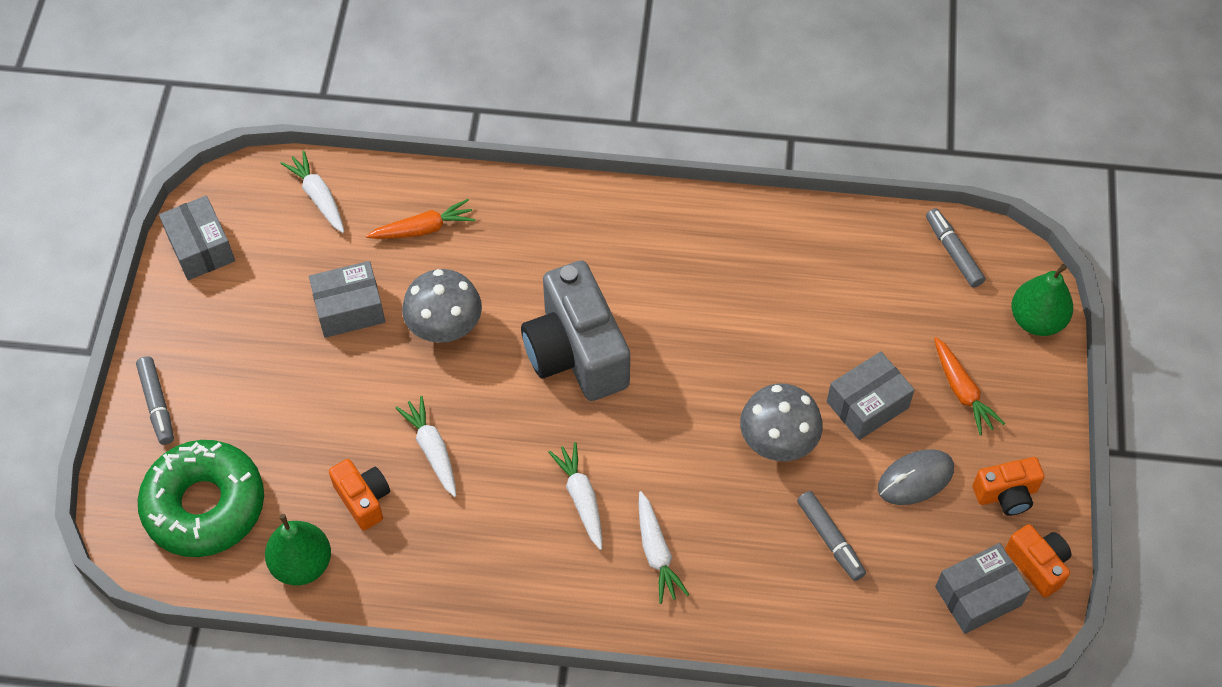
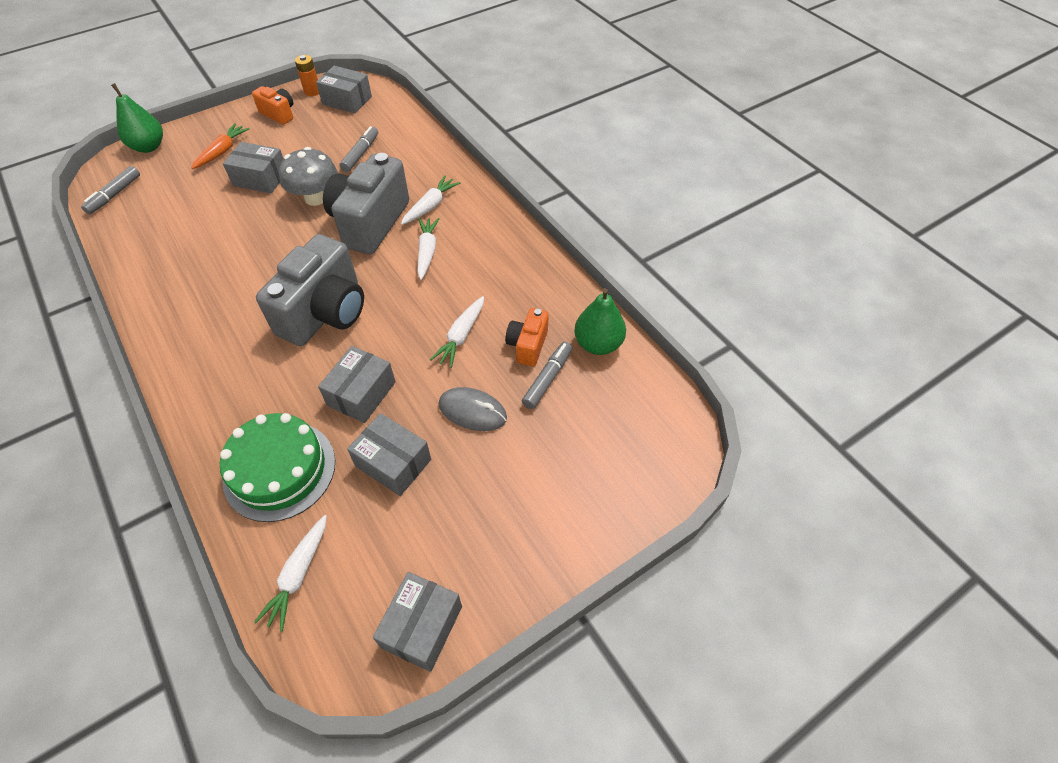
camera: 130 degrees left, 5 degrees down
(157, 404) = (583, 524): grey marker -> grey marker (547, 379)
(205, 505) = (619, 425): green donut -> none
(424, 229) = (279, 470): orange carrot -> green cake
(445, 327) = (361, 393): grey mushroom -> grey box
(581, 498) = (427, 251): white carrot -> white carrot turned 150 degrees clockwise
(682, 471) = (370, 223): none -> grey camera
(915, 479) = (296, 143): grey mouse -> grey mouse (472, 411)
(1037, 565) = (312, 91): orange camera -> orange battery

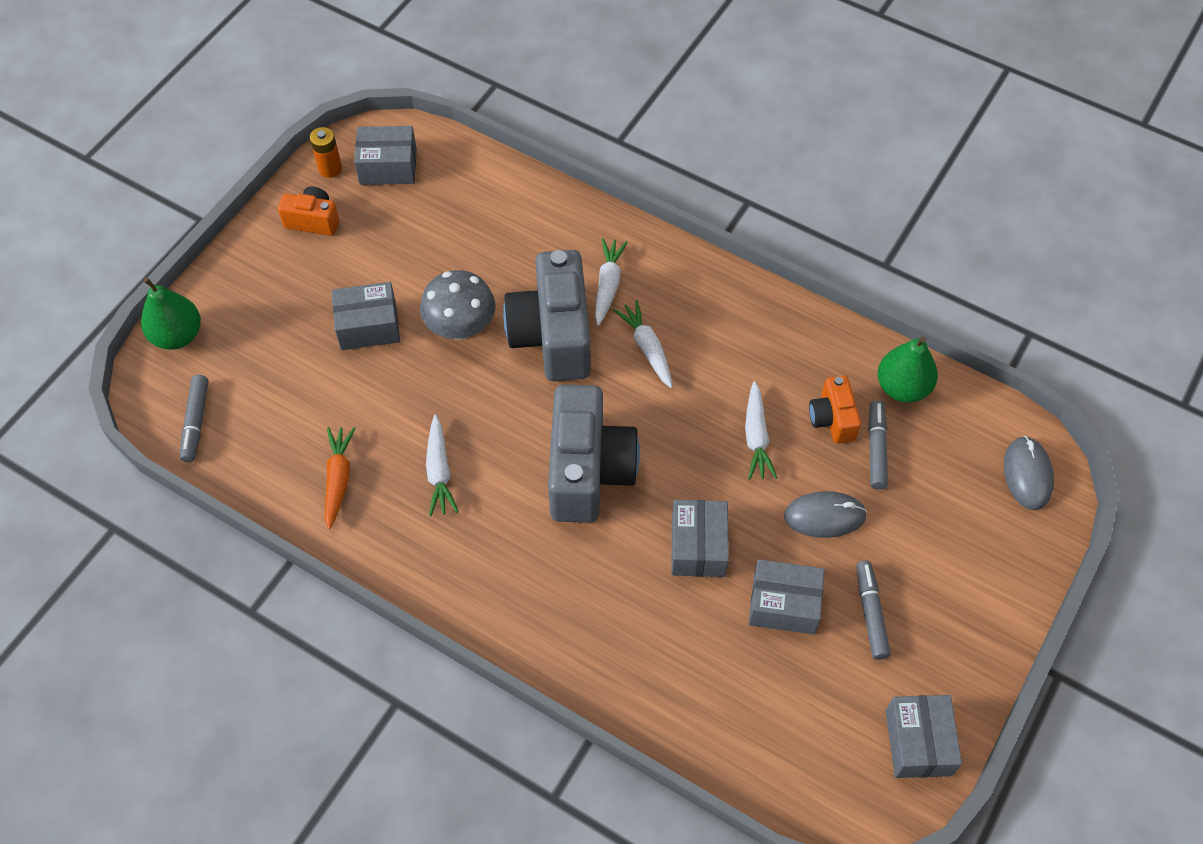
camera: 25 degrees left, 5 degrees up
(222, 151) = (285, 305): orange carrot -> orange carrot (338, 479)
(279, 470) = (675, 663): green cake -> none
(298, 575) = (773, 752): white carrot -> white carrot (439, 472)
(361, 154) = (468, 242): grey marker -> grey marker (870, 613)
(662, 447) = (1027, 474): none -> grey mouse

